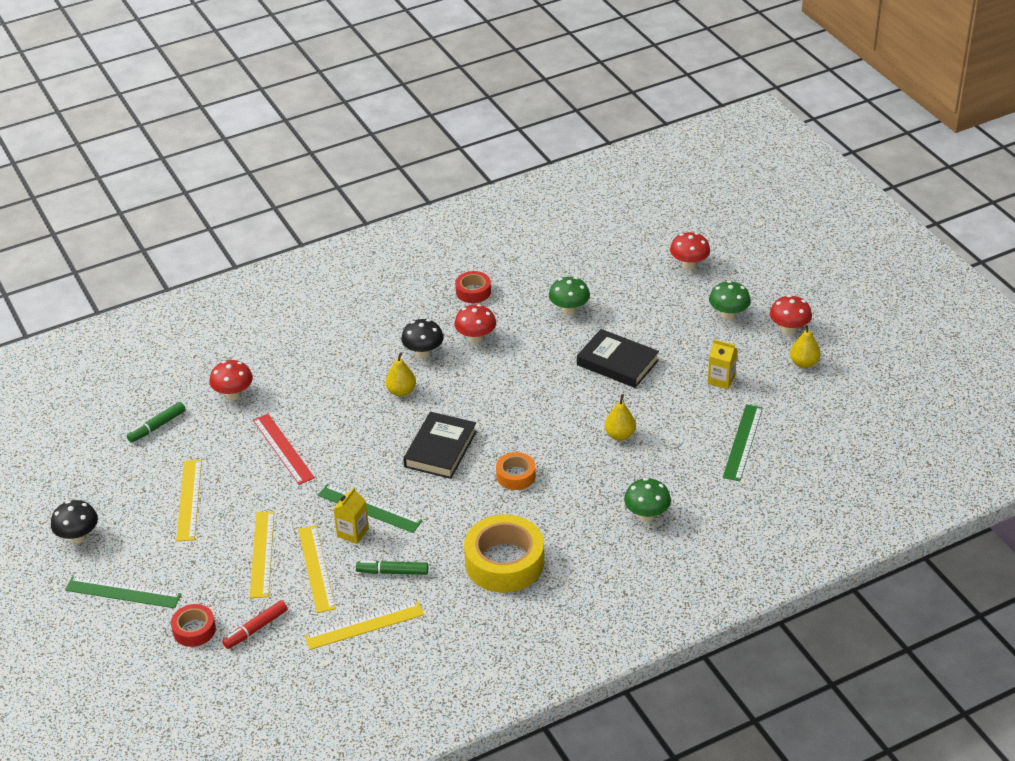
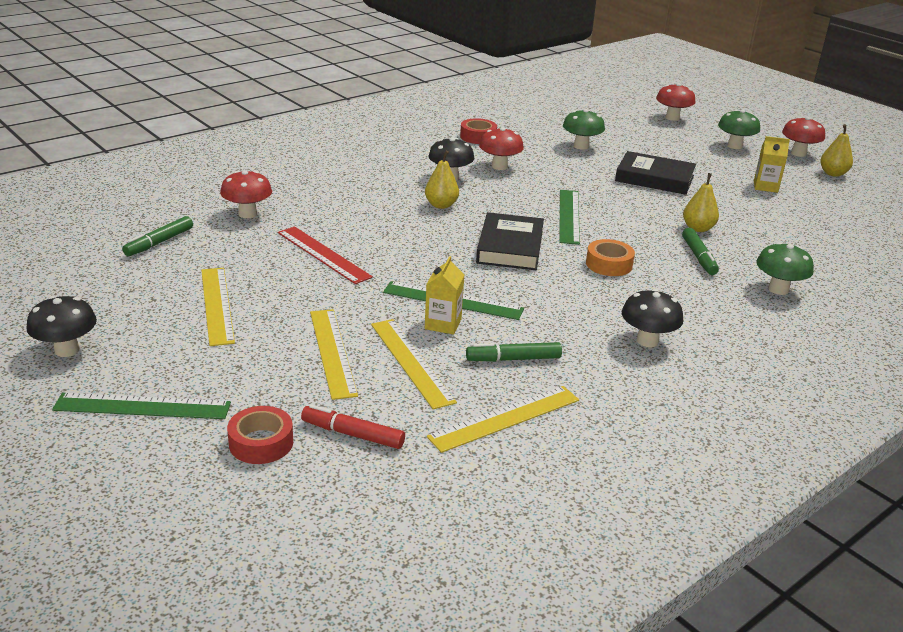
camera: 15 degrees left, 10 degrees down
(256, 629) = (352, 434): red marker -> red marker turned 75 degrees clockwise
(504, 562) = (647, 341): yellow tape -> black mushroom
(599, 472) = (698, 257): none -> green marker
(742, 442) = (827, 228): green ruler -> green ruler (569, 216)

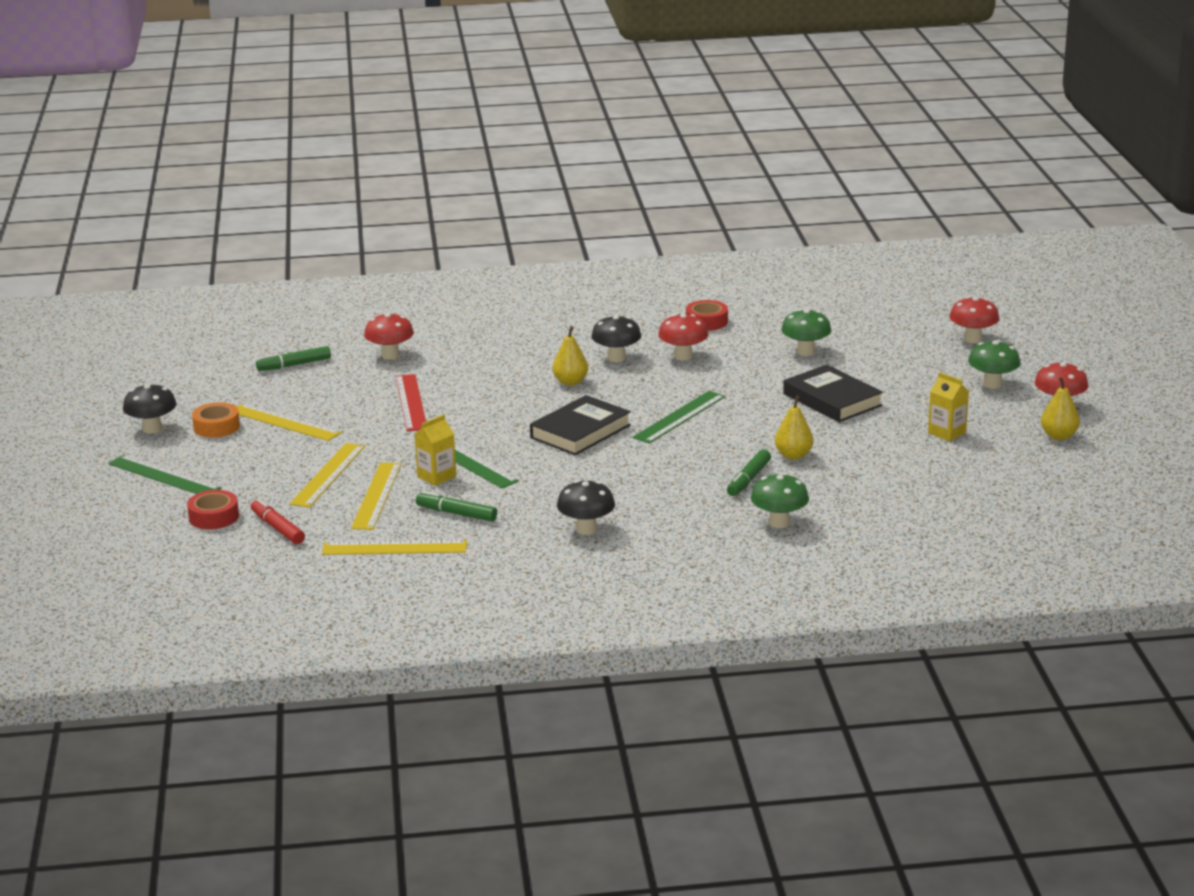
camera: 35 degrees right, 5 degrees down
(216, 305) = (284, 422): yellow ruler -> yellow ruler turned 75 degrees counterclockwise
(609, 264) = (649, 466): orange tape -> orange tape (216, 427)

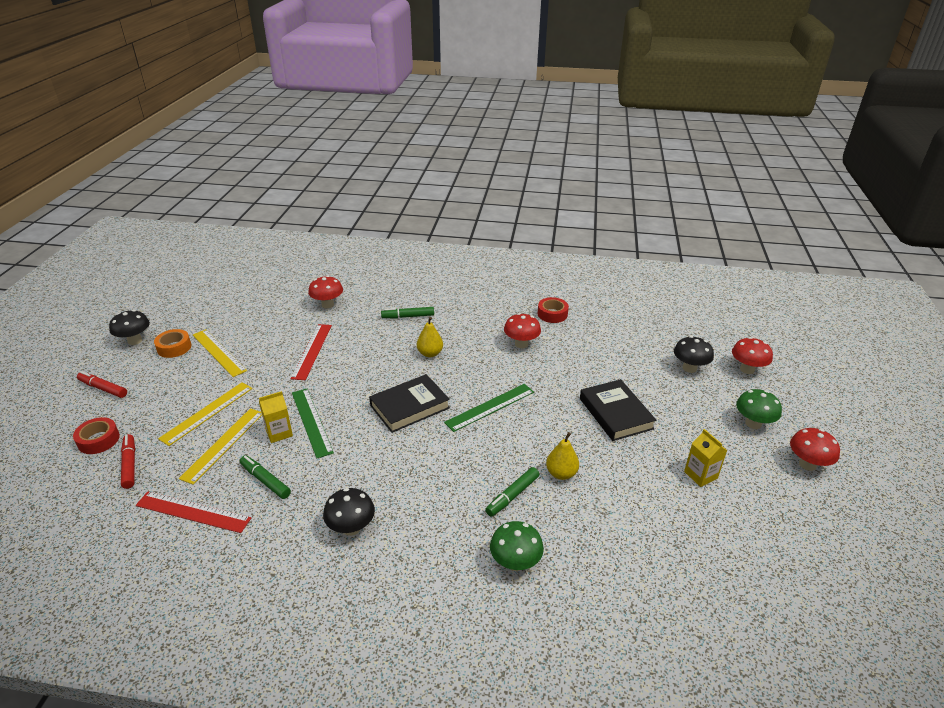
camera: 15 degrees right, 10 degrees up
(164, 476) = (103, 388): green ruler -> red marker
(294, 365) = (263, 301): green marker -> green marker (408, 316)
(394, 548) = (193, 512): yellow ruler -> red ruler
(616, 358) = (474, 336): black mushroom -> black mushroom (689, 368)
(805, 352) = (612, 357): green mushroom -> none
(1059, 436) = (801, 503): yellow pear -> none

